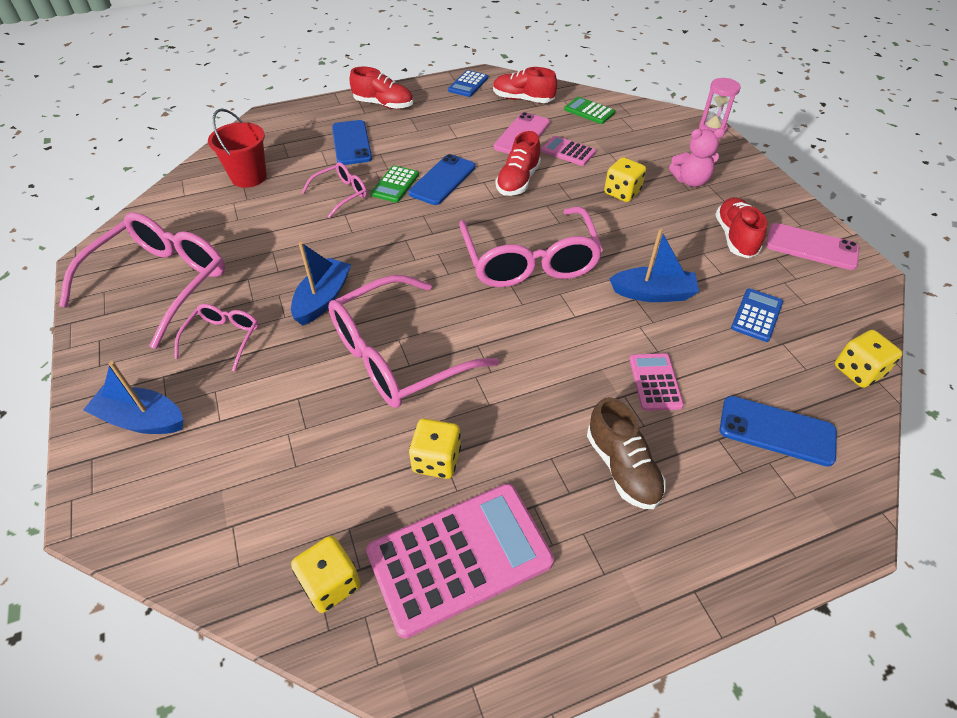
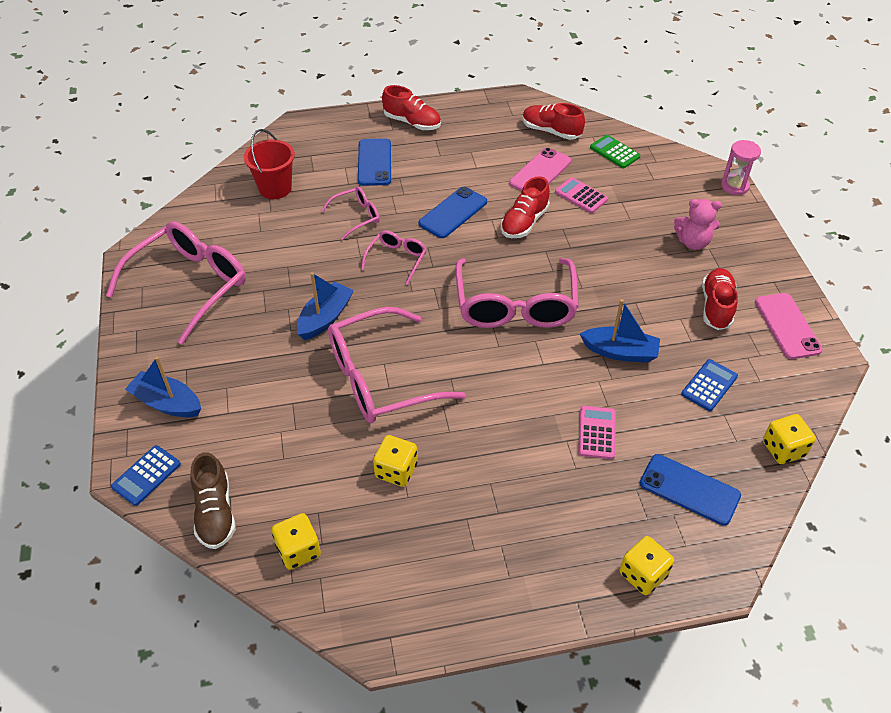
camera: 10 degrees right, 0 degrees up
(223, 338) = (237, 342): pink glasses -> pink glasses (397, 259)
(395, 184) = (407, 212): green calculator -> none
(459, 557) = (399, 547): pink calculator -> none
(468, 84) = (500, 107): blue calculator -> blue calculator (146, 475)
(622, 192) = (621, 246): yellow dice -> yellow dice (643, 574)
(622, 467) = (547, 499): brown shoe -> brown shoe (215, 512)
(811, 247) = (787, 326): pink phone -> pink phone turned 45 degrees clockwise

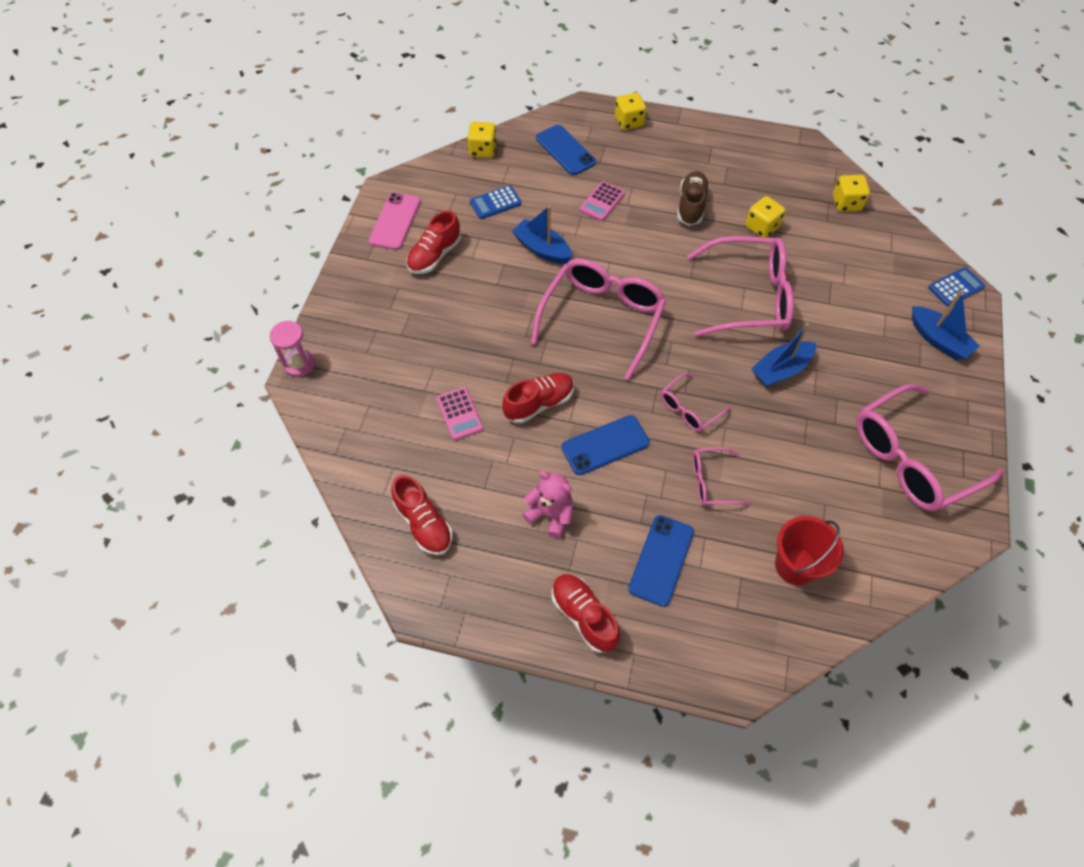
camera: 155 degrees left, 10 degrees up
(215, 512) = (903, 244): brown shoe -> brown shoe (691, 206)
(540, 172) = (479, 463): pink phone -> none
(614, 152) = (378, 459): green calculator -> none
(693, 242) = (398, 319): pink teddy bear -> pink teddy bear (550, 514)

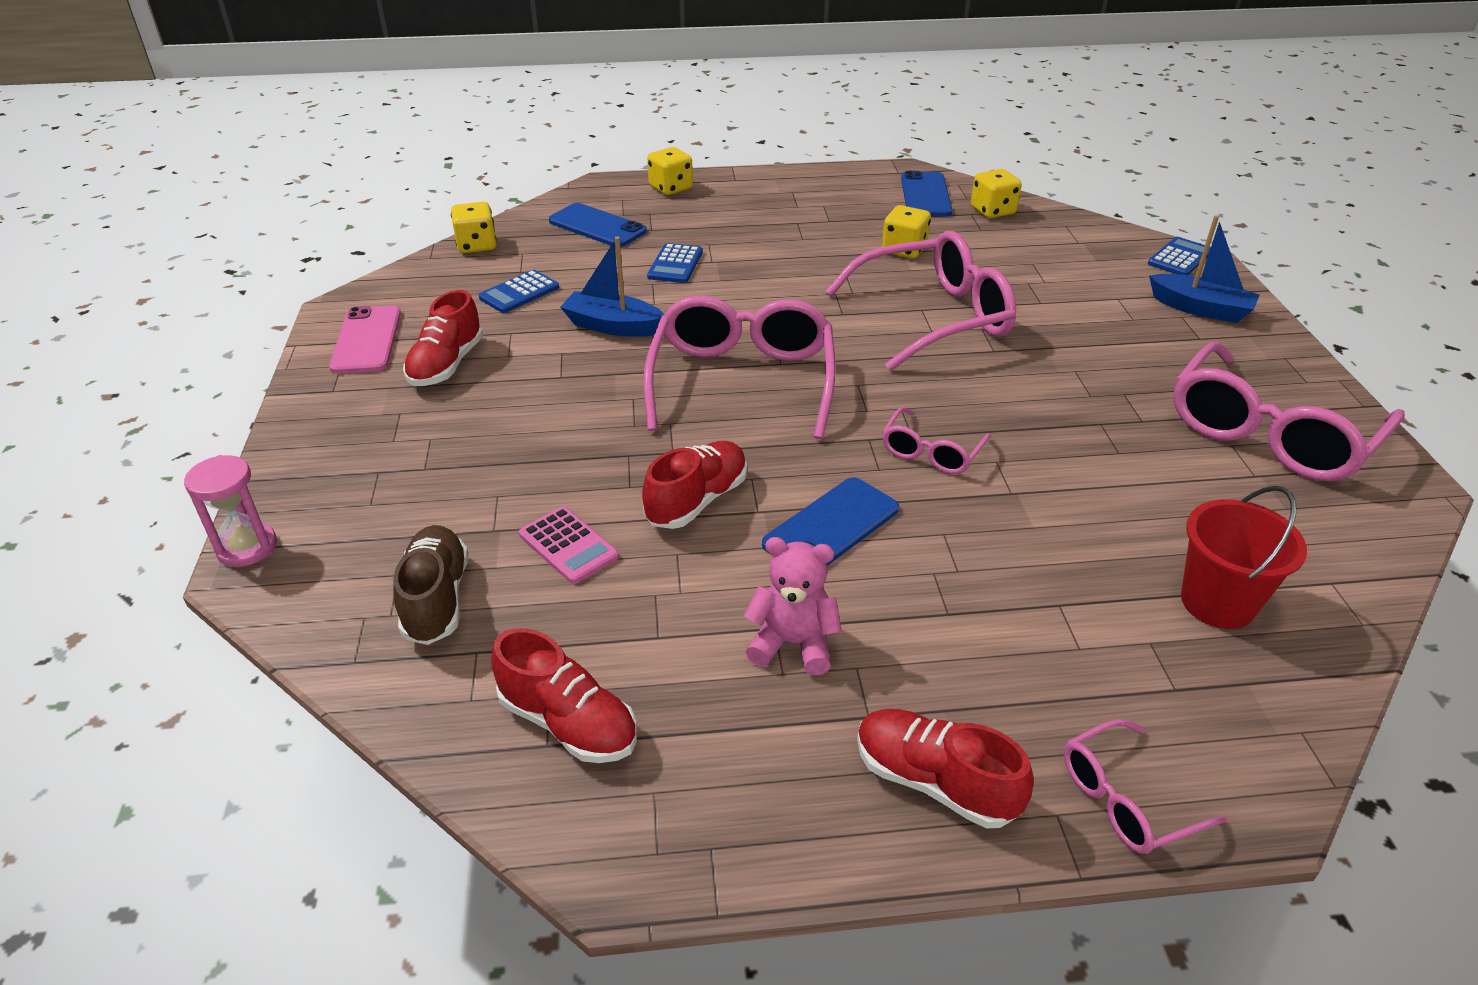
camera: 20 degrees left, 20 degrees down
(602, 202) = (675, 264): pink calculator -> blue calculator
(661, 560) = (1012, 656): blue phone -> blue phone (925, 195)
(691, 206) = (799, 247): brown shoe -> brown shoe (436, 599)
(711, 482) = (1021, 530): pink glasses -> pink glasses (1125, 800)
(781, 370) = (1028, 381): blue boat -> none

